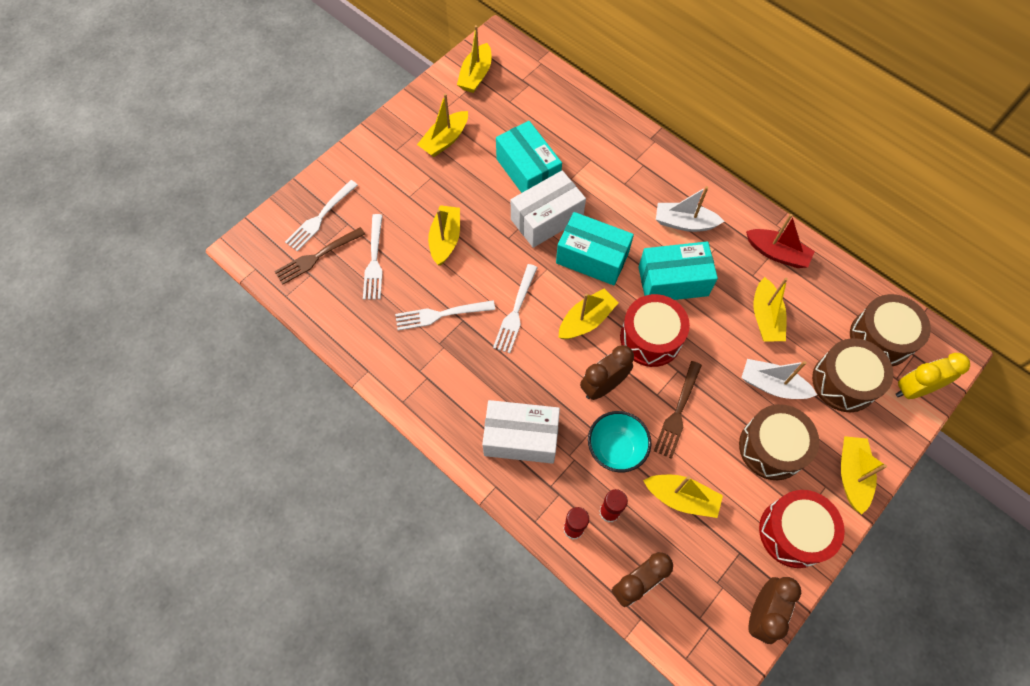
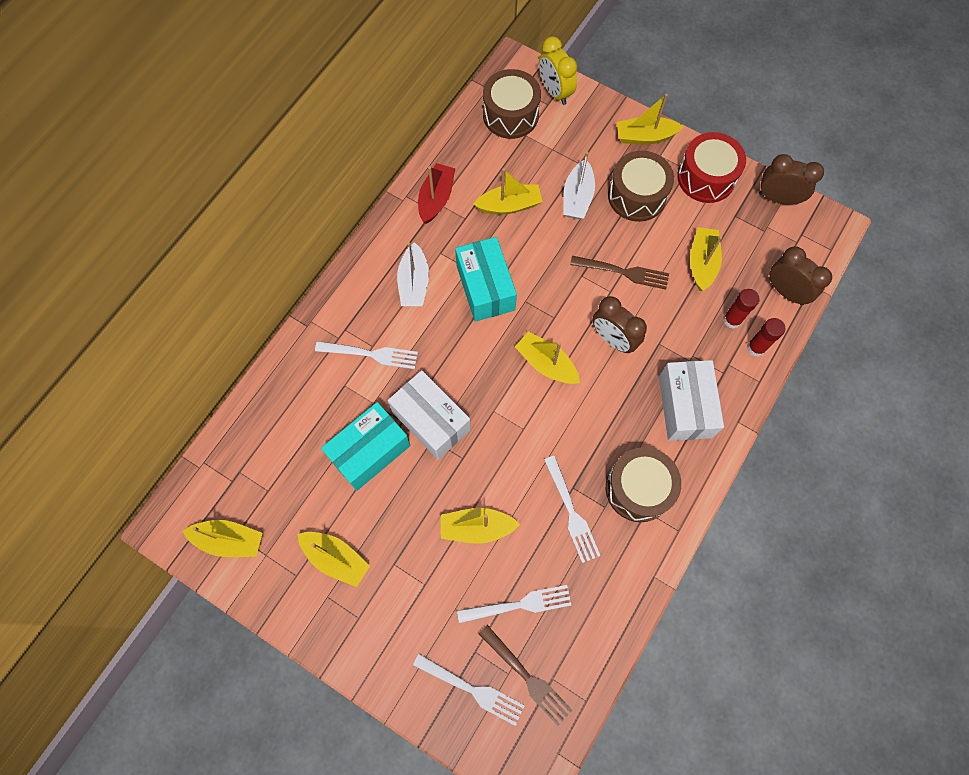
camera: 100 degrees left, 5 degrees up
(515, 311) = (551, 434): white fork -> white fork (371, 354)
(592, 258) = (472, 367): turquoise box -> none
(615, 449) = (673, 321): turquoise bowl -> none
(651, 338) = (552, 302): red drum -> none
(844, 382) = (560, 142): brown drum -> brown drum (638, 489)

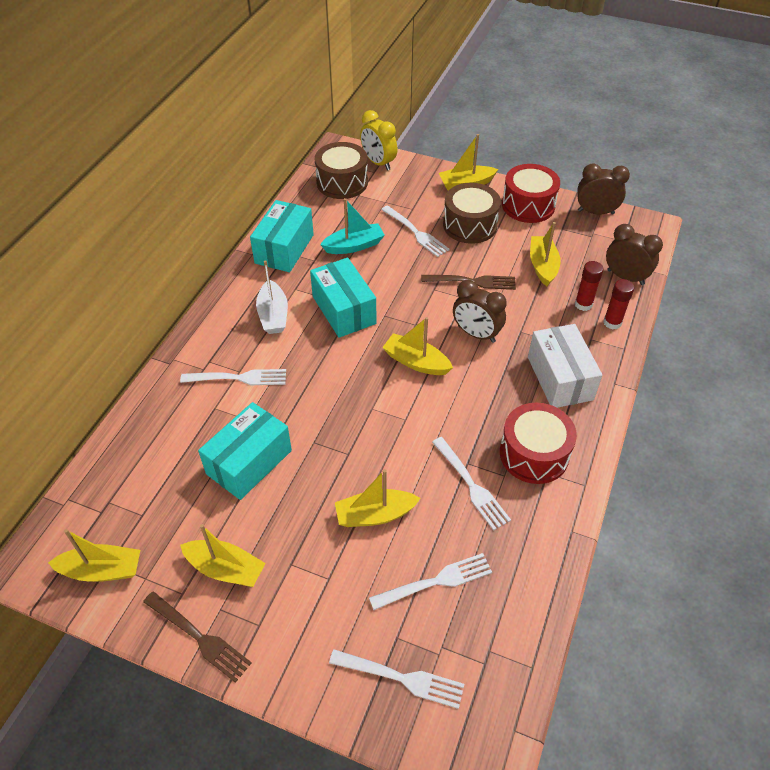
camera: 10 degrees left, 20 degrees down
(431, 420) = (309, 426): white box -> none
(436, 198) = (284, 249): red boat -> turquoise box
(509, 205) = (354, 246): yellow boat -> turquoise boat
(527, 677) = (460, 654): brown fork -> brown fork (199, 637)
(577, 197) = (416, 233): white boat -> white fork
(638, 489) = (534, 454): brown drum -> red drum

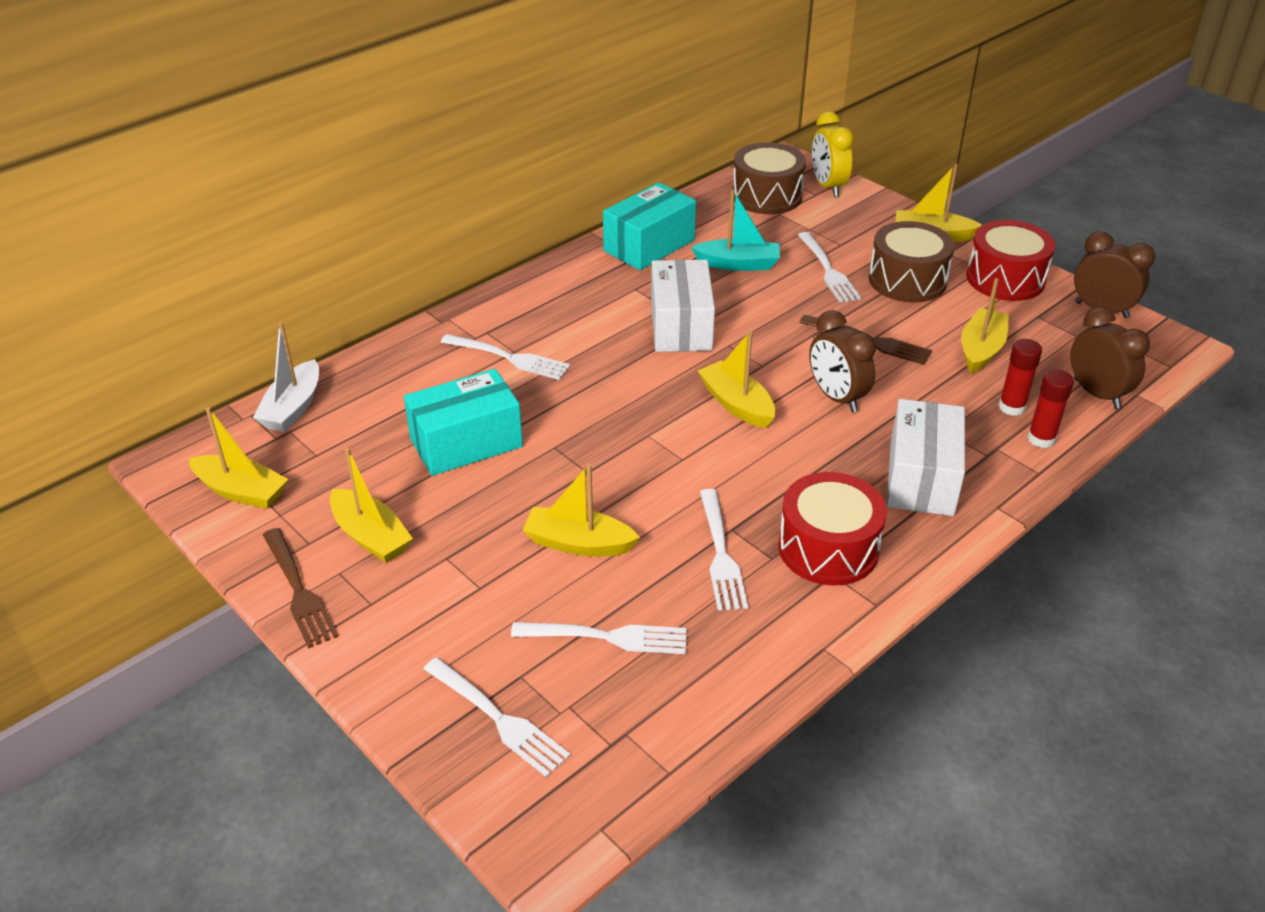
camera: 25 degrees right, 10 degrees down
(273, 315) = (591, 307): white boat -> white boat (293, 408)
(344, 310) = (680, 326): turquoise box -> white box

